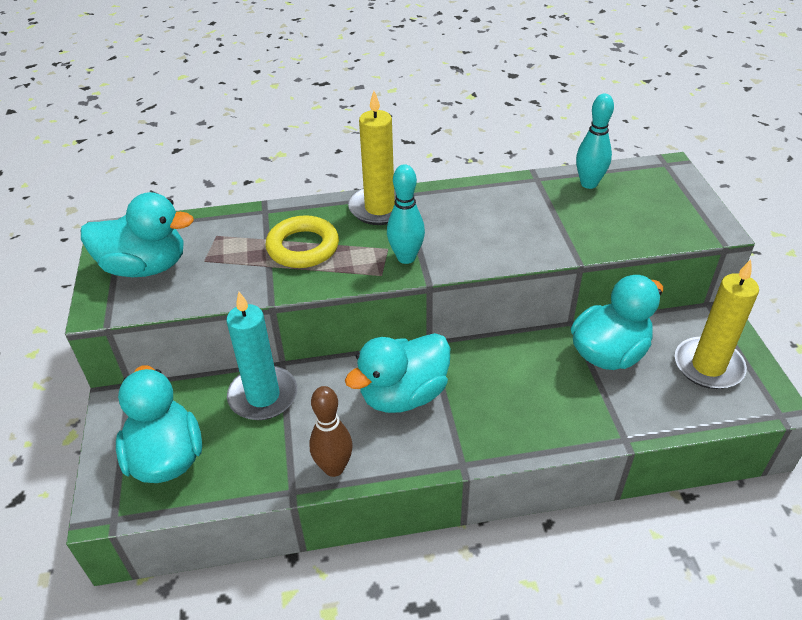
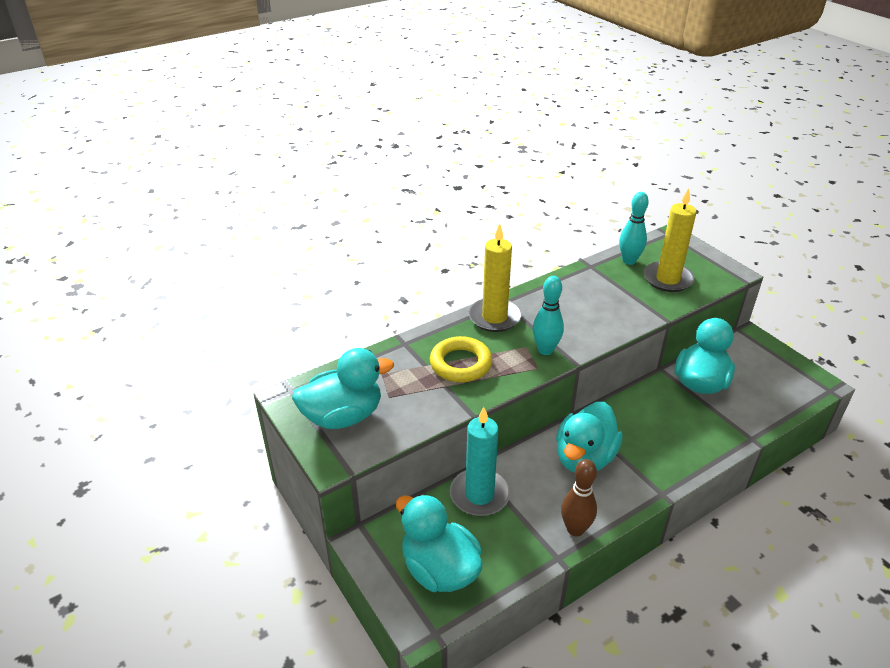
camera: 25 degrees left, 5 degrees down
(708, 366) = (767, 372): yellow candle -> yellow candle (667, 279)

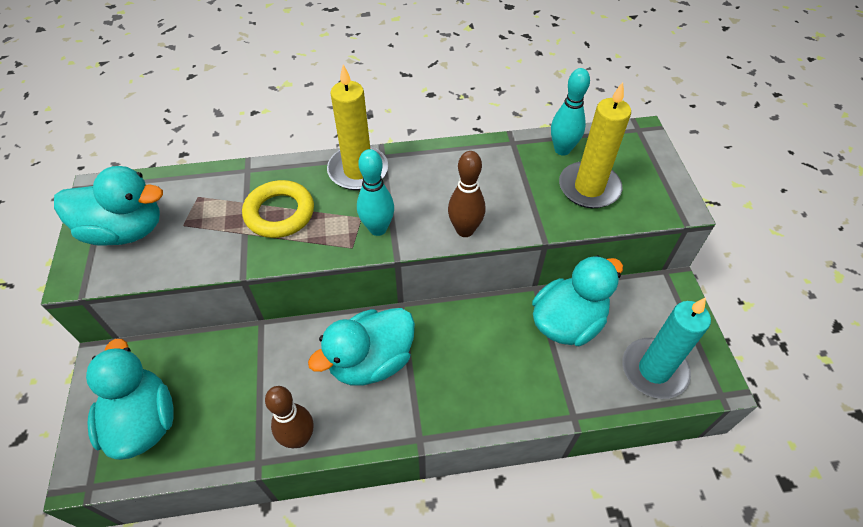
camera: 25 degrees right, 15 degrees up
(479, 495) = (240, 358): turquoise candle -> turquoise candle (654, 370)
(608, 331) = (465, 230): none -> brown bowling pin

